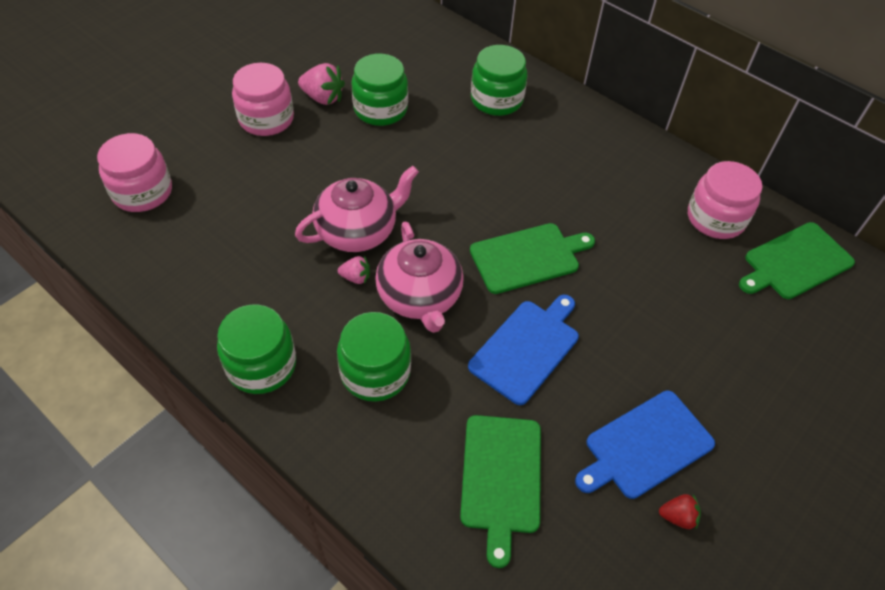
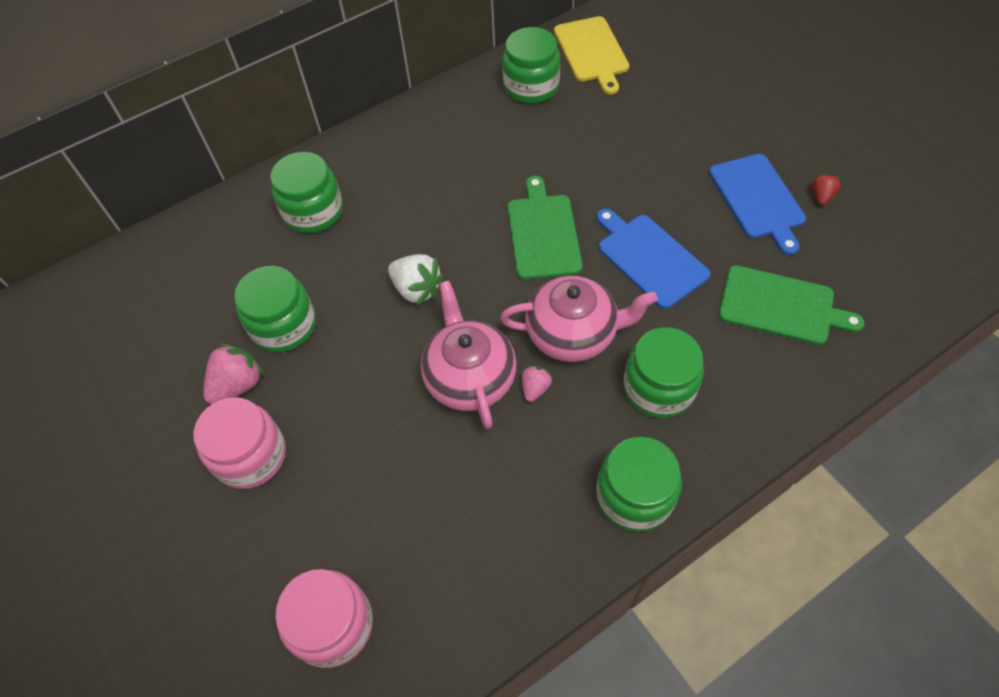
camera: 70 degrees left, 5 degrees up
(437, 180) = (417, 289): none -> white strawberry
(715, 218) = (531, 86): pink jar -> green jar
(795, 262) = (592, 52): green cutting board -> yellow cutting board

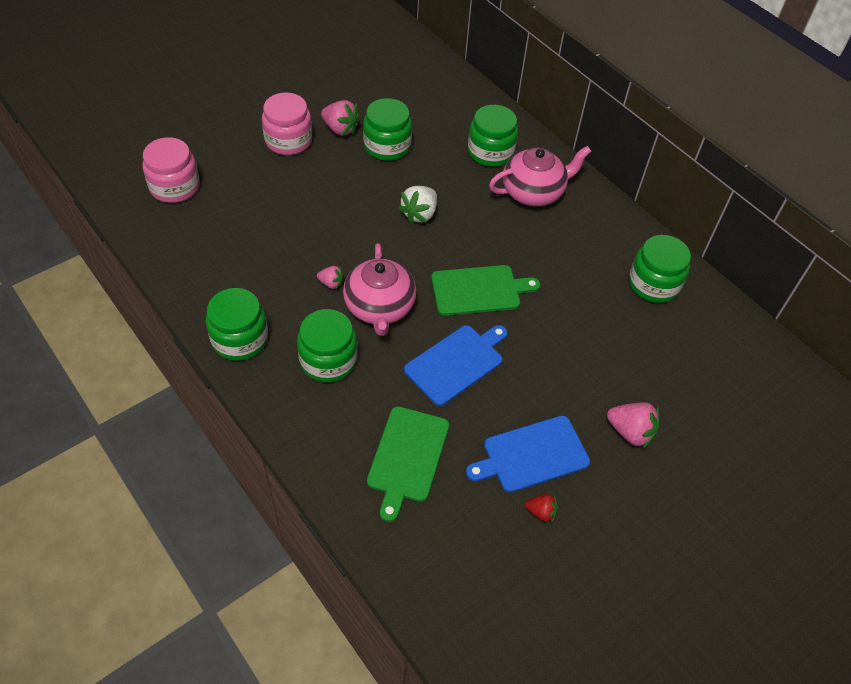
camera: 80 degrees right, 5 degrees down
(469, 377) = (342, 246): pink teapot -> pink teapot (533, 192)
(592, 52) = (712, 332): yellow cutting board -> none
(718, 123) = (630, 432): none -> pink strawberry

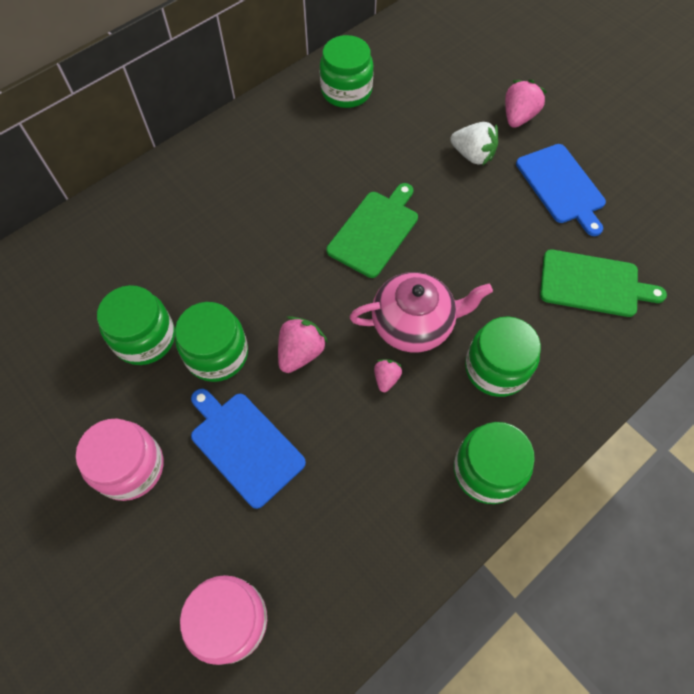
camera: 90 degrees left, 10 degrees up
(340, 129) = (108, 399): pink strawberry -> pink strawberry (300, 353)
(419, 214) = (266, 293): white strawberry -> white strawberry (472, 155)
(456, 363) = (473, 248): blue cutting board -> blue cutting board (244, 445)
(479, 290) = (375, 231): green cutting board -> green cutting board turned 45 degrees clockwise
(490, 152) = (158, 225): green jar -> green jar (217, 354)
(533, 192) = (224, 183): pink teapot -> none
(541, 512) = (616, 180): red strawberry -> none

